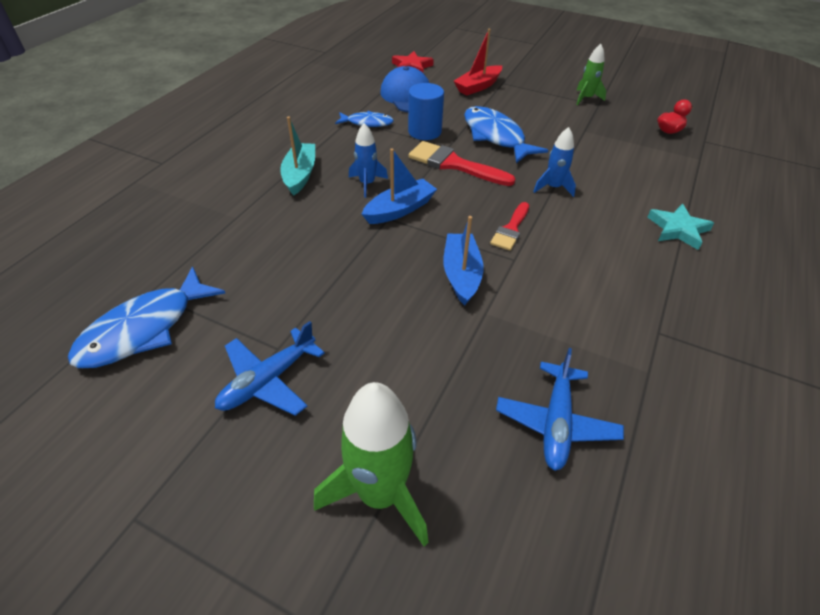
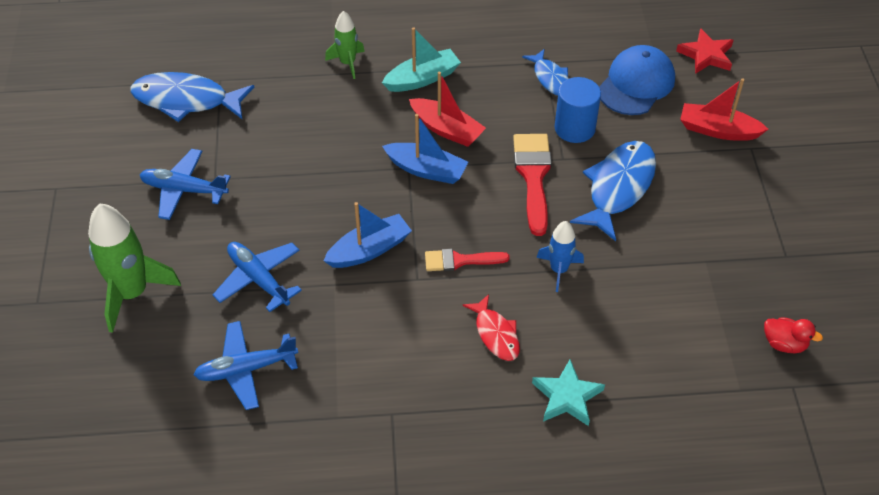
camera: 60 degrees right, 5 degrees up
(367, 184) = (446, 129): blue rocket -> red boat
(442, 365) = (258, 279): none -> blue plane
(586, 98) = (790, 239): green rocket -> green rocket (347, 63)
(599, 240) = (495, 334): none -> red fish

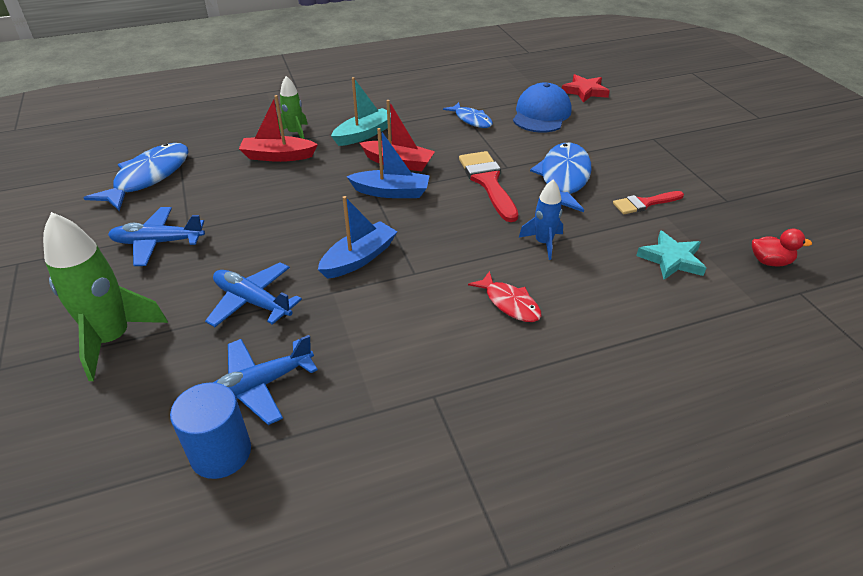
camera: 15 degrees left, 10 degrees down
(186, 100) = (149, 177): blue fish -> blue fish turned 120 degrees clockwise
(460, 260) = (449, 252): red brush -> red brush (644, 203)
(567, 396) = (604, 342): turquoise star -> turquoise star (671, 259)
(574, 128) = (507, 147): blue cylinder -> blue cylinder (221, 453)
(718, 130) = (621, 132): red boat -> red boat (278, 156)

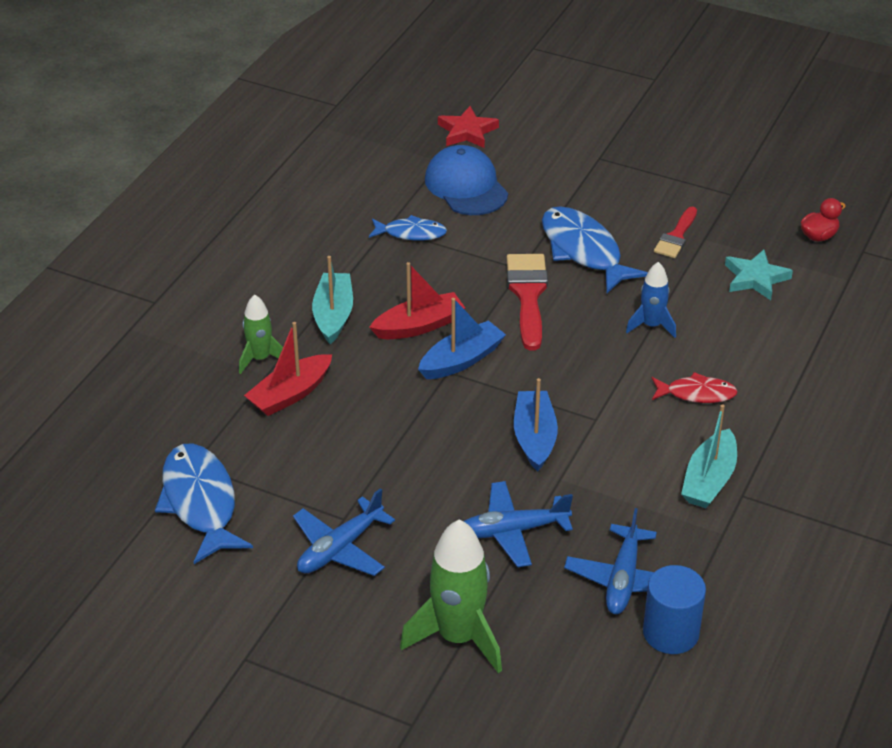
camera: 45 degrees left, 0 degrees up
(426, 366) = (709, 480): none -> turquoise boat
(488, 182) = (528, 295): red brush -> red brush turned 60 degrees clockwise

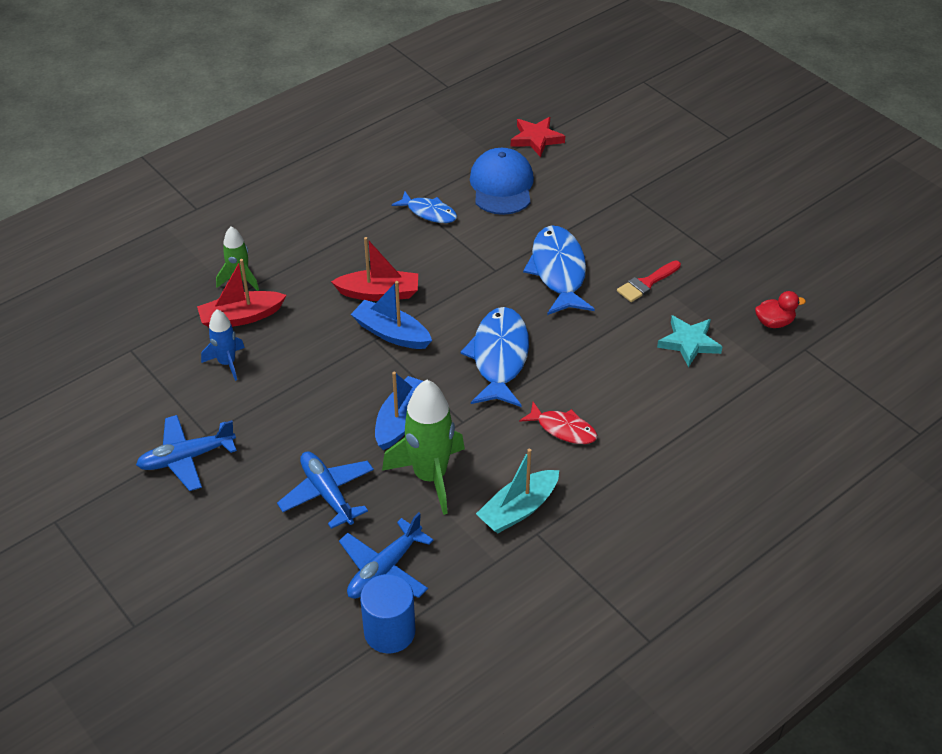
camera: 25 degrees right, 5 degrees up
(200, 502) = (114, 382): blue fish -> blue fish (499, 357)
(333, 315) = (320, 262): turquoise boat -> none
(458, 637) = (220, 567): green rocket -> green rocket (430, 476)
(461, 360) = (391, 333): blue boat -> blue boat turned 135 degrees counterclockwise
(513, 531) = (327, 494): blue plane -> blue plane turned 45 degrees clockwise
(528, 295) = (484, 295): red brush -> none
(651, 326) = (568, 356): blue rocket -> blue rocket (227, 363)

